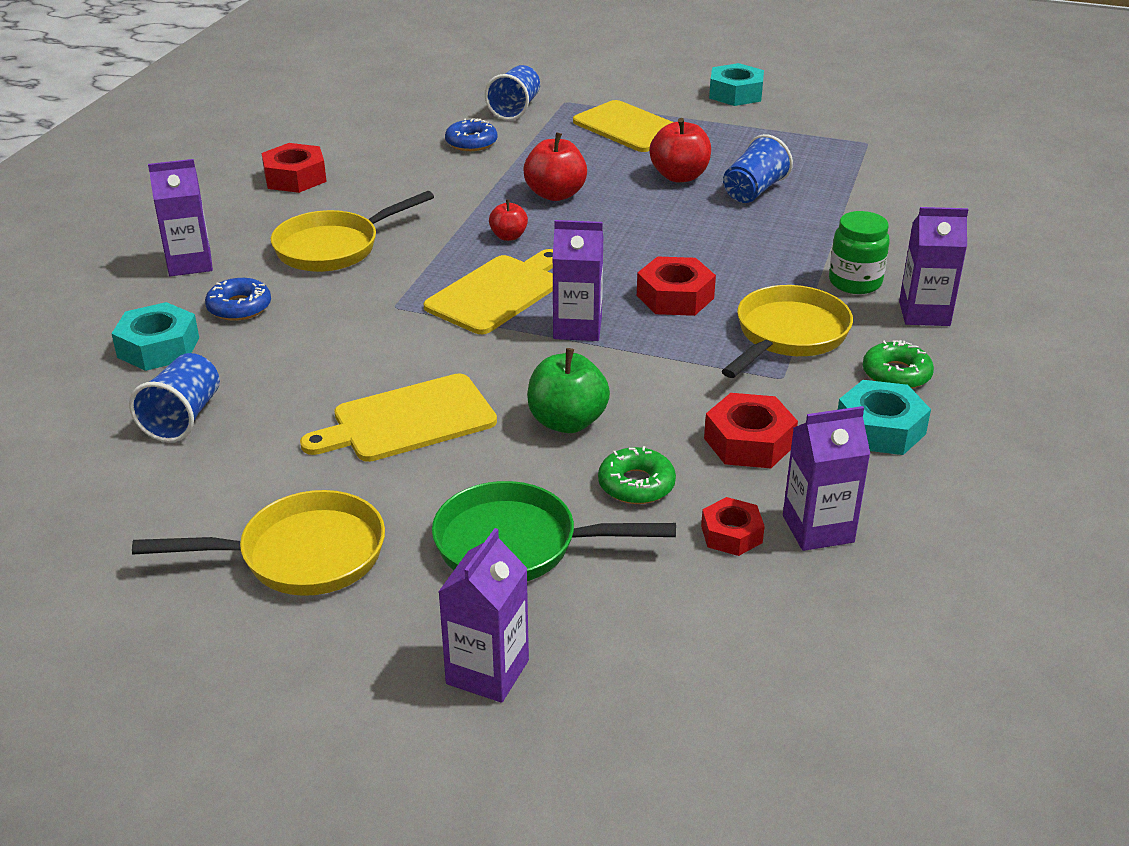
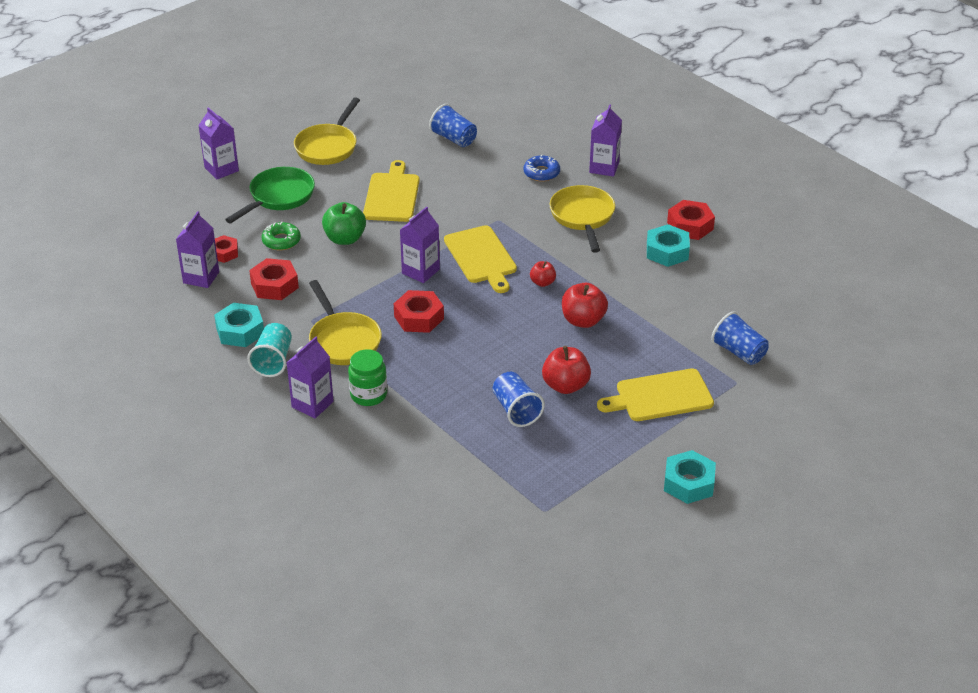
camera: 120 degrees right, 5 degrees up
(158, 347) = (522, 143): turquoise nut -> turquoise nut (667, 251)
(471, 142) = (692, 312): blue donut -> none
(896, 374) = (273, 361): green donut -> turquoise cup

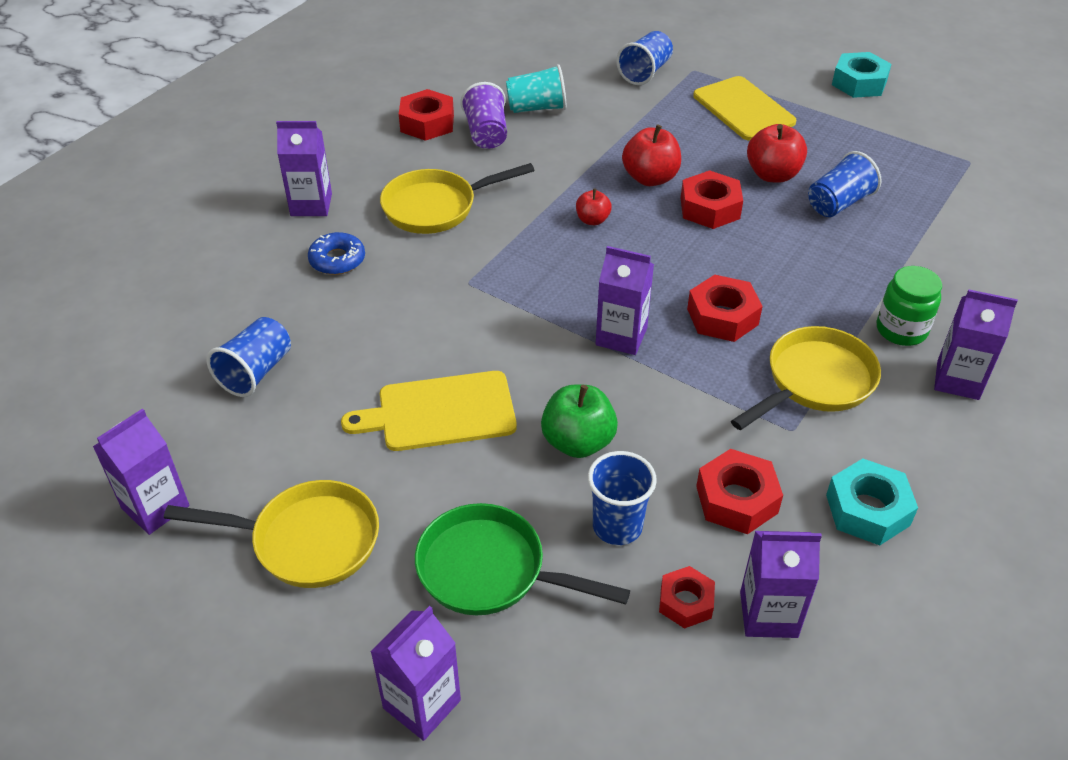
camera: 105 degrees left, 5 degrees up
(273, 361) = (905, 448): turquoise cup -> turquoise cup (537, 108)
(281, 241) = (617, 526): green donut -> blue cup
(373, 106) = (155, 507): none -> purple carton
(481, 257) = (562, 283): yellow cutting board -> none
(535, 341) = (709, 208): none -> red nut
(667, 251) = (486, 134): turquoise nut -> purple cup

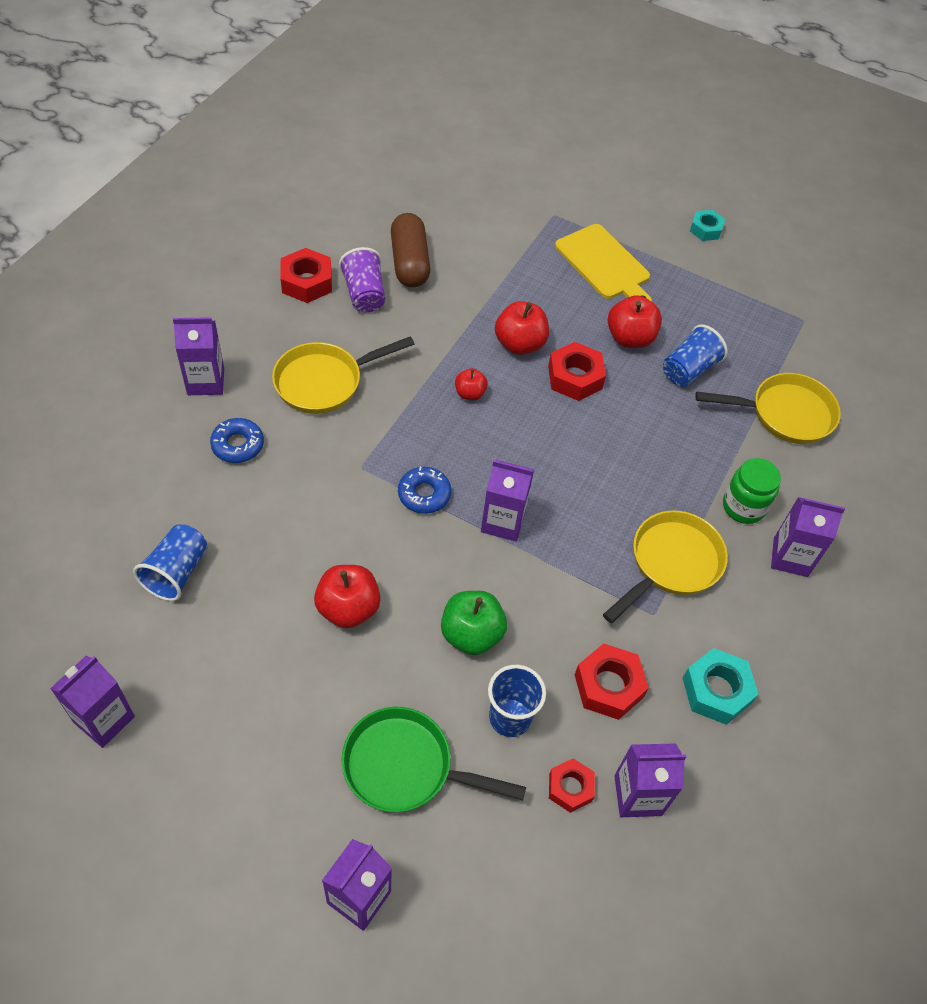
camera: 10 degrees left, 10 degrees up
(307, 540) = (244, 746): yellow pan -> yellow pan (785, 414)
(440, 412) = (348, 608): yellow cutting board -> red apple
(535, 309) = (424, 494): none -> blue donut
(537, 108) = (409, 262): turquoise cup -> brown capsule
(645, 72) = (509, 218): blue cup -> none
(722, 317) = (590, 497): red nut -> none
(859, 83) = (705, 229): turquoise nut -> turquoise nut, size x0.65

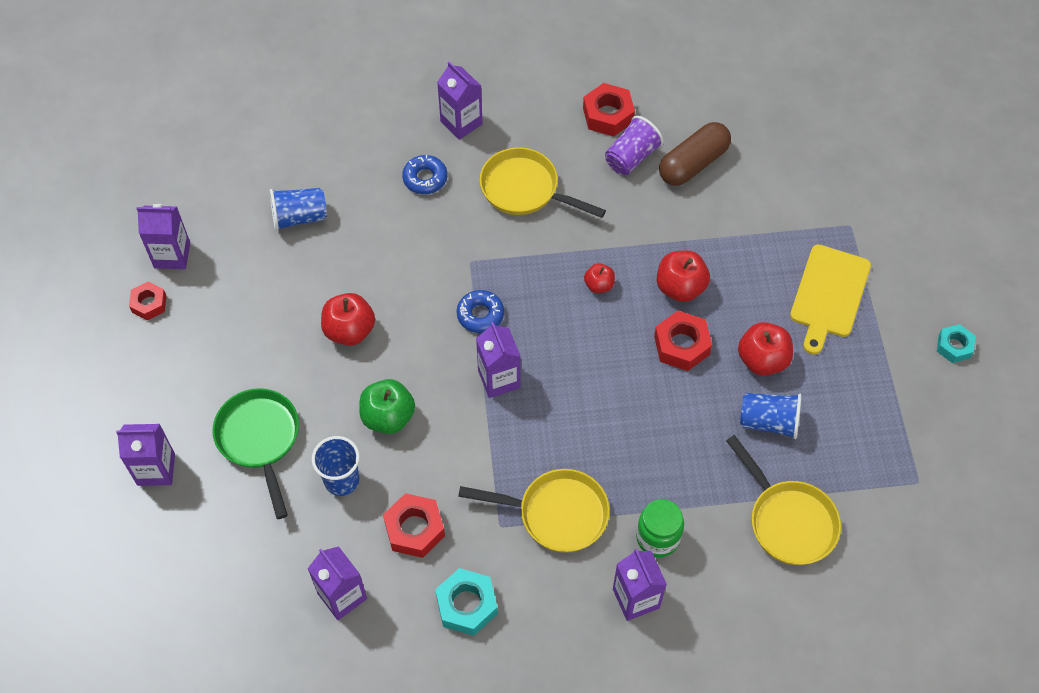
camera: 60 degrees right, 5 degrees up
(570, 788) = (316, 549): red nut -> red nut (149, 304)

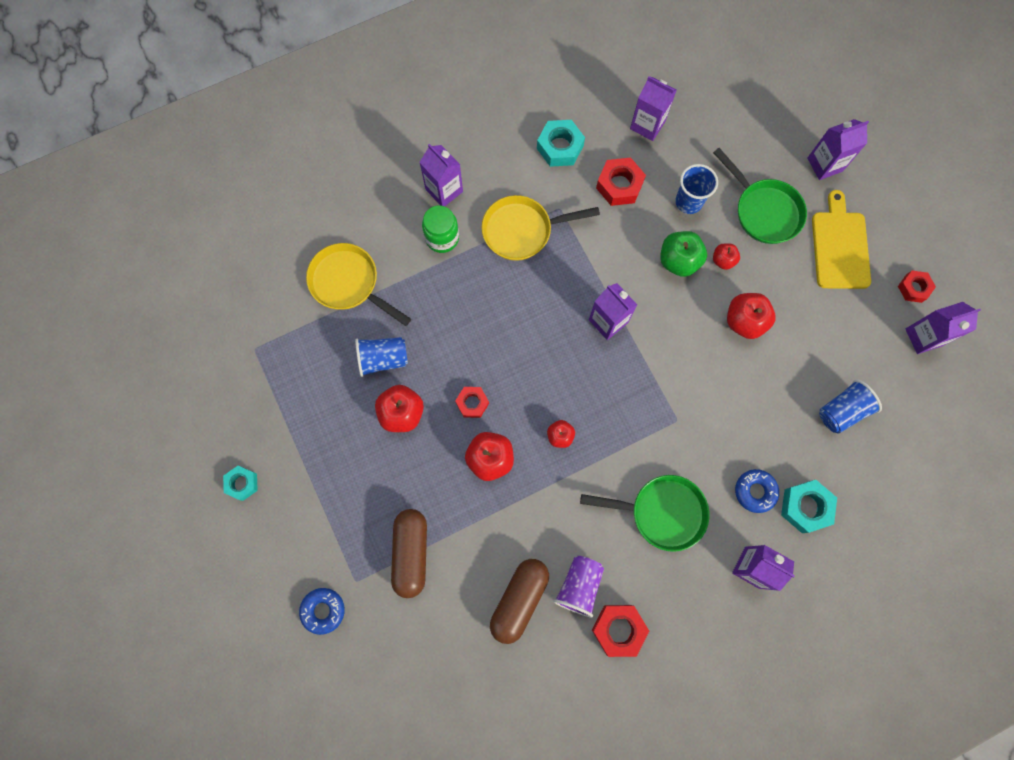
camera: 160 degrees right, 15 degrees up
(337, 401) = (723, 260): none -> red apple
(384, 152) = (805, 507): none -> turquoise nut
(480, 315) = (647, 372): blue donut -> blue donut (323, 610)
(525, 189) = (661, 512): yellow pan -> green pan
(681, 345) = (472, 403): red nut -> red nut, size x0.65
(788, 231) = (411, 553): none -> brown capsule
(828, 295) = (360, 497): yellow cutting board -> yellow cutting board (840, 246)

